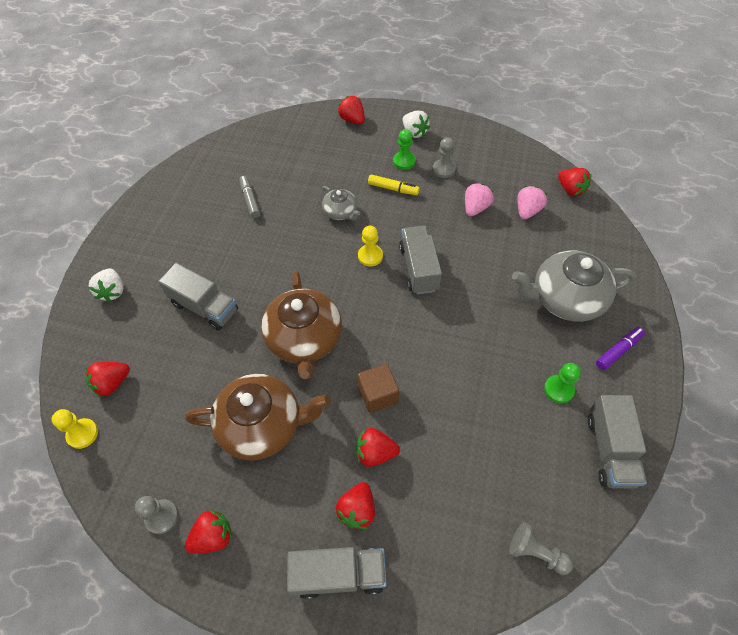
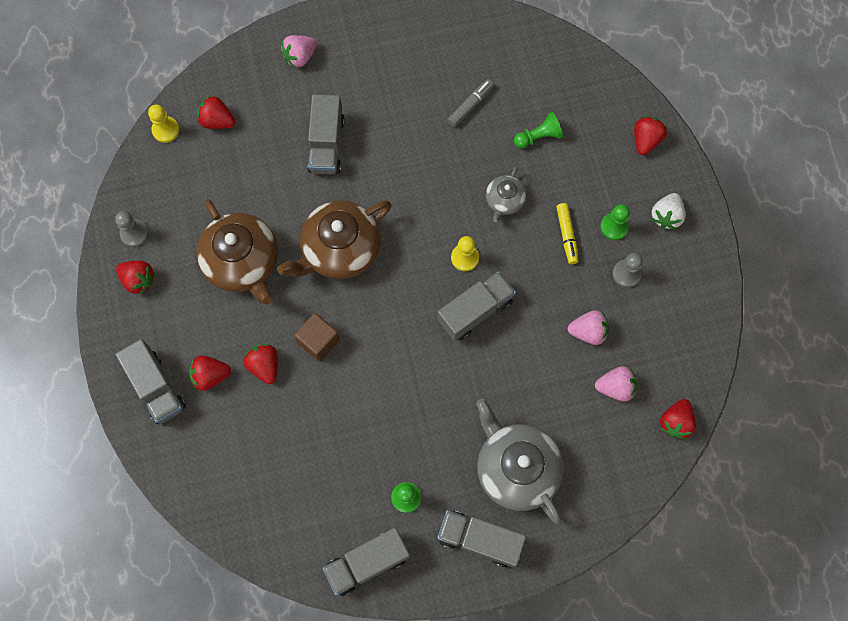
camera: 60 degrees right, 15 degrees up
(112, 291) = (300, 57): white strawberry -> pink strawberry
(306, 172) = (538, 137): none -> green pawn
(536, 552) = (244, 530): grey pawn -> none
(618, 351) = (479, 540): purple marker -> grey truck

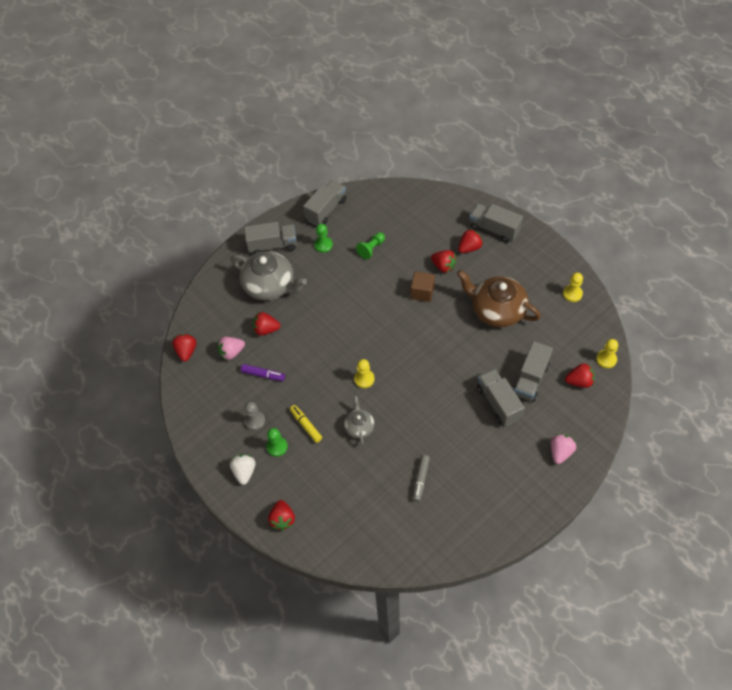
camera: 155 degrees right, 15 degrees down
(134, 233) = (572, 294): grey pawn -> yellow pawn
(138, 280) = (548, 272): red strawberry -> red strawberry (266, 329)
(340, 249) = (444, 346): brown teapot -> none
(475, 311) = (339, 352): grey truck -> grey truck (530, 379)
(538, 137) = (360, 482): green pawn -> green pawn (371, 249)
(588, 332) = (263, 375): pink strawberry -> purple marker

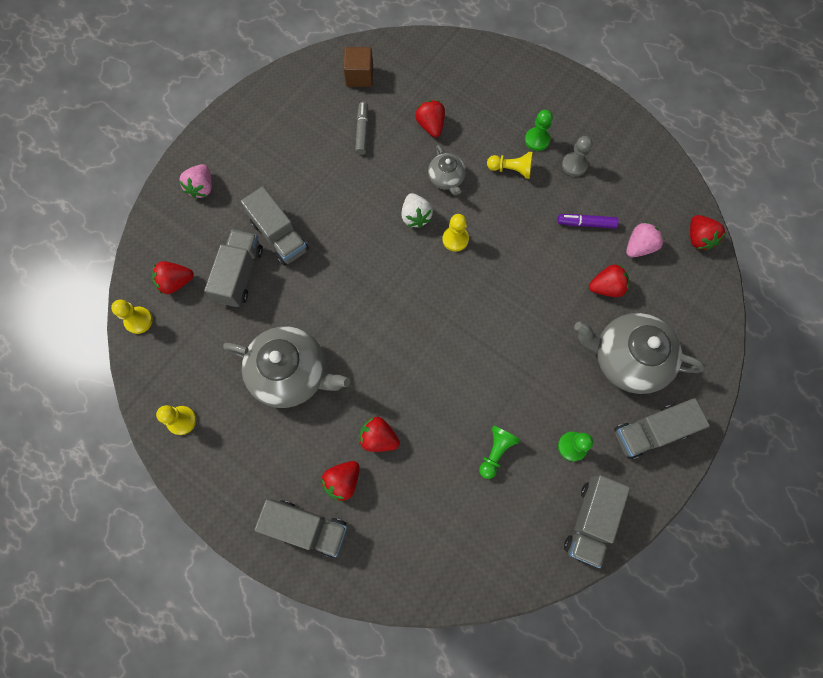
camera: 165 degrees right, 15 degrees up
(244, 472) = (564, 107): white strawberry -> white strawberry (415, 216)
(282, 519) = (504, 68): red strawberry -> red strawberry (430, 126)
(306, 425) = (511, 170): yellow marker -> yellow pawn
(422, 292) = (403, 385): brown cube -> brown cube (359, 76)
(497, 310) = (291, 373): brown teapot -> grey teapot

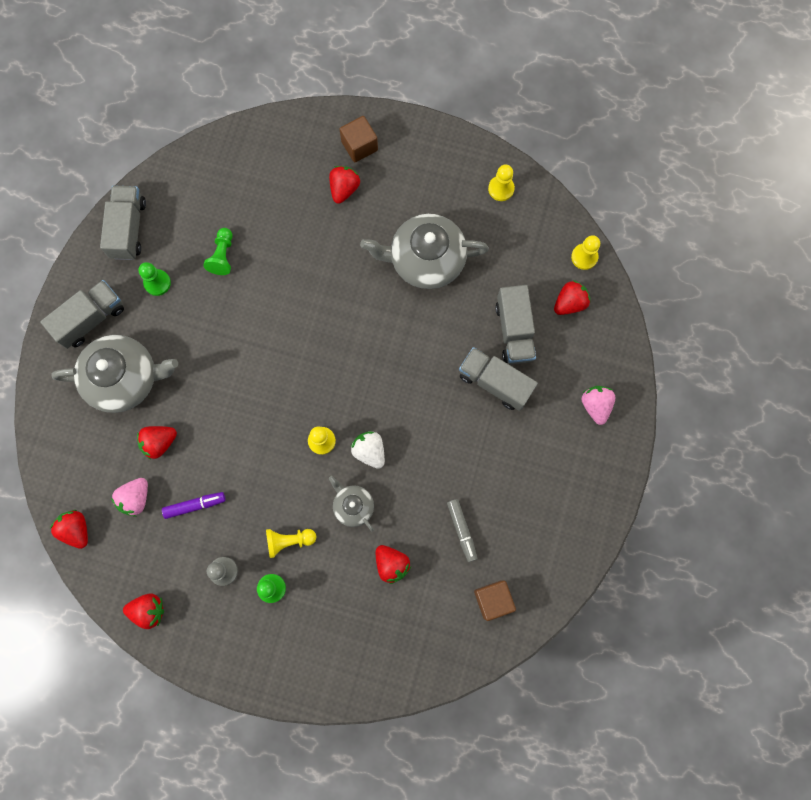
camera: 160 degrees right, 5 degrees up
(306, 527) = (359, 146): grey truck -> brown cube
(378, 437) = (327, 232): red strawberry -> red strawberry (148, 610)

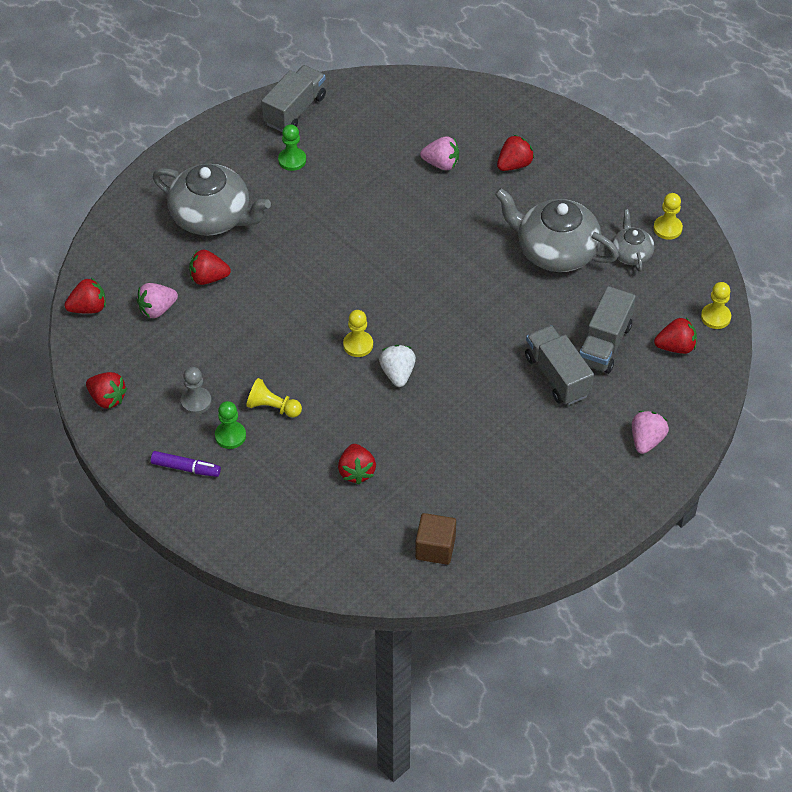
camera: 30 degrees right, 25 degrees down
(76, 529) = (88, 308): red strawberry -> red strawberry turned 75 degrees clockwise
(90, 319) = (214, 160): grey truck -> none
(195, 505) = (206, 339): purple marker -> purple marker (186, 468)
(222, 256) = (365, 166): green pawn -> none
(284, 220) = (441, 164): none -> pink strawberry
(353, 506) = (352, 409): grey teapot -> grey teapot (631, 253)
(359, 146) = (551, 139): brown cube -> none
(462, 530) = (443, 477): grey marker -> none

